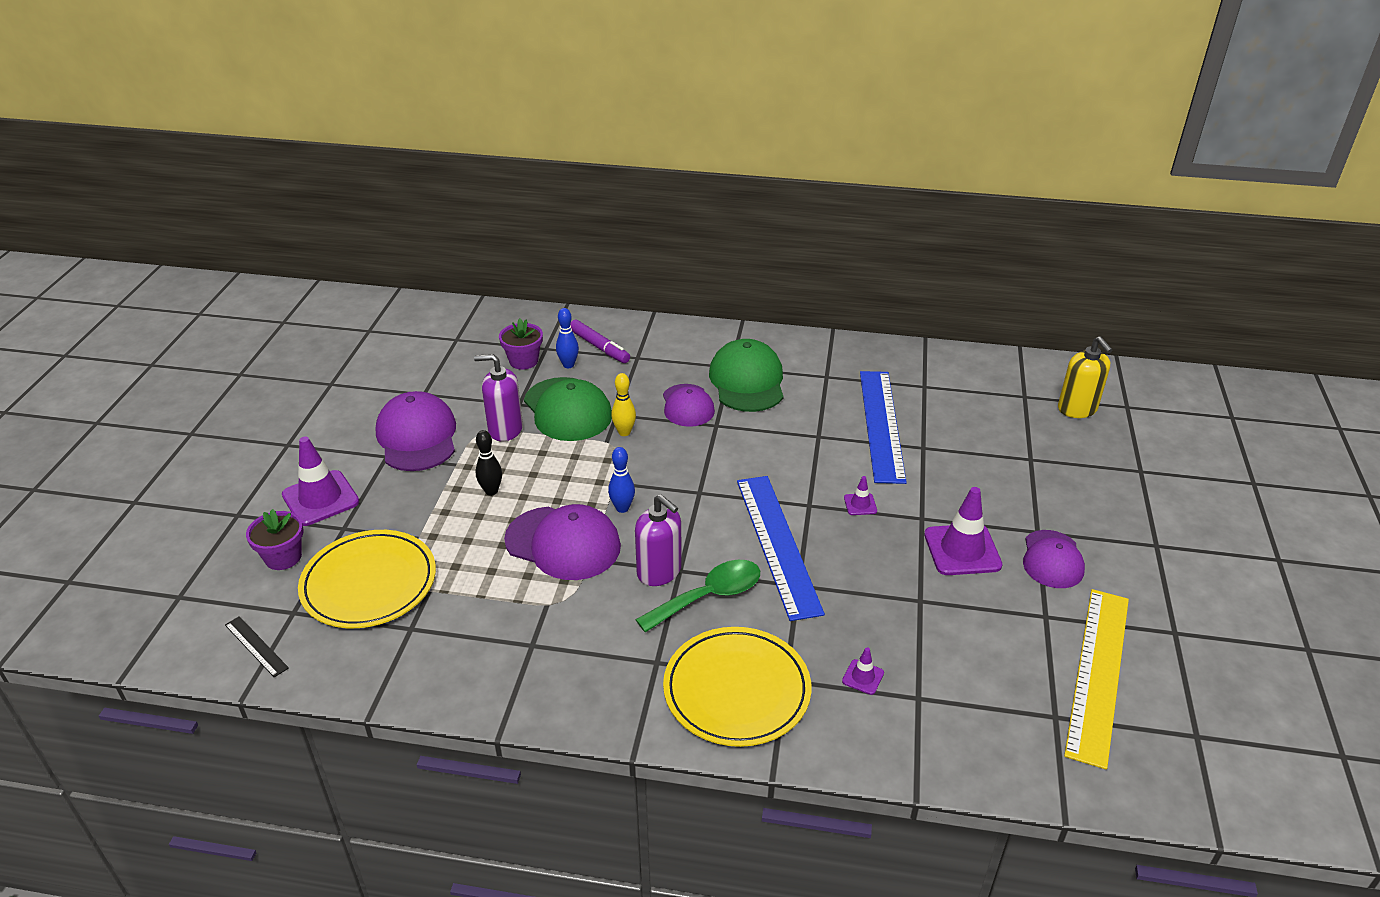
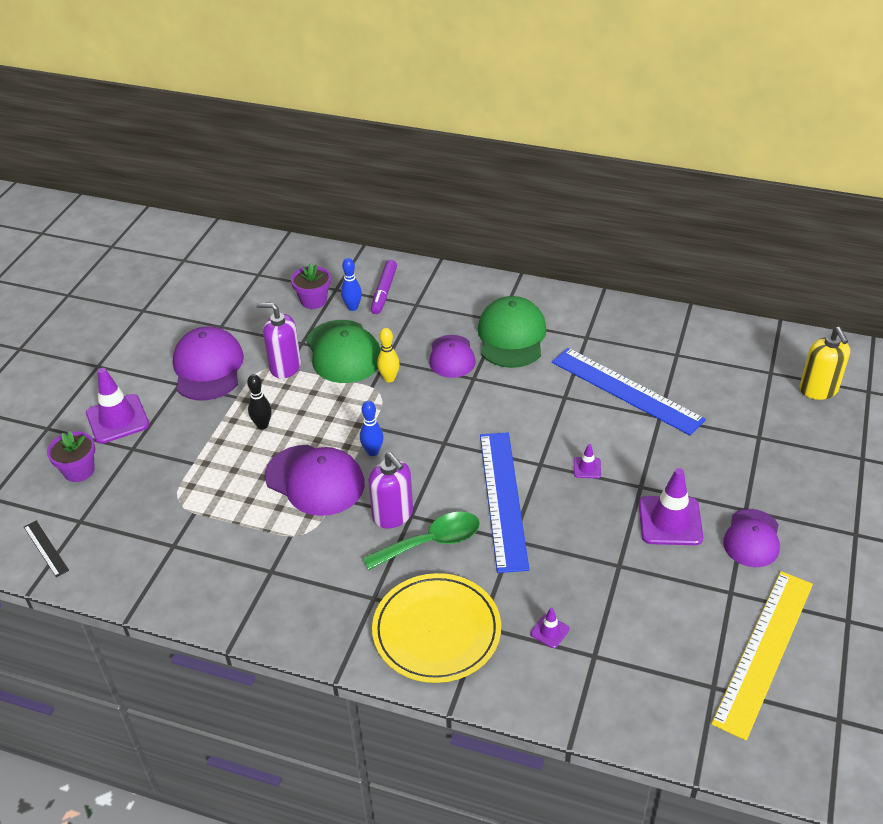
camera: 10 degrees right, 5 degrees up
(369, 583) = (145, 501): yellow plate -> none
(599, 347) = (384, 291): purple marker -> purple marker turned 45 degrees clockwise
(881, 425) = (626, 390): blue ruler -> blue ruler turned 60 degrees counterclockwise

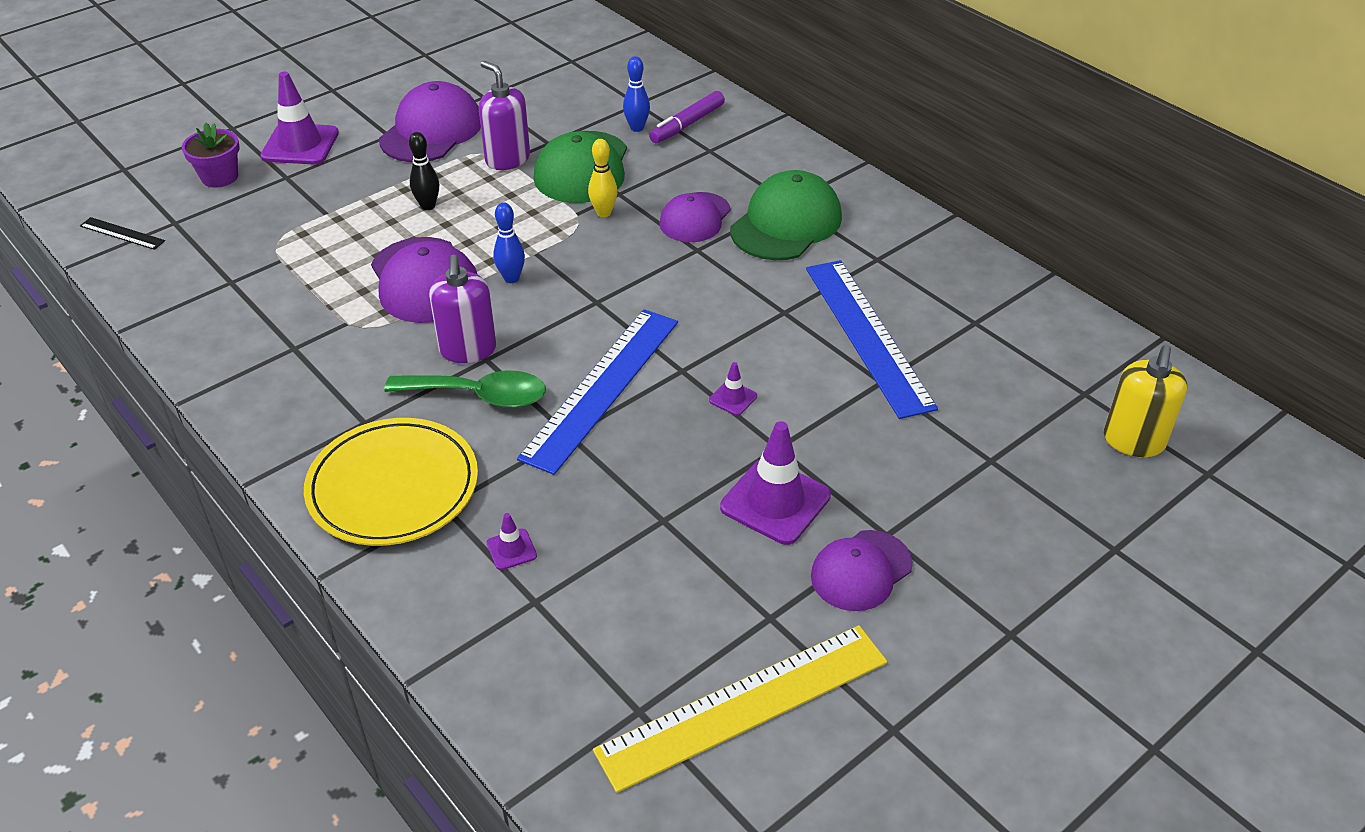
camera: 30 degrees right, 0 degrees up
(46, 548) = (122, 233): black ruler -> black ruler turned 60 degrees counterclockwise
(313, 300) = (602, 106): purple flower pot -> none

